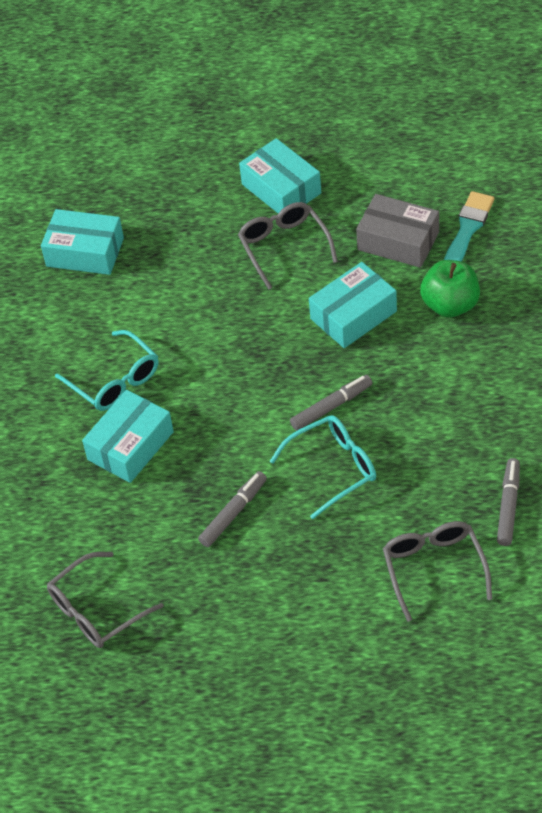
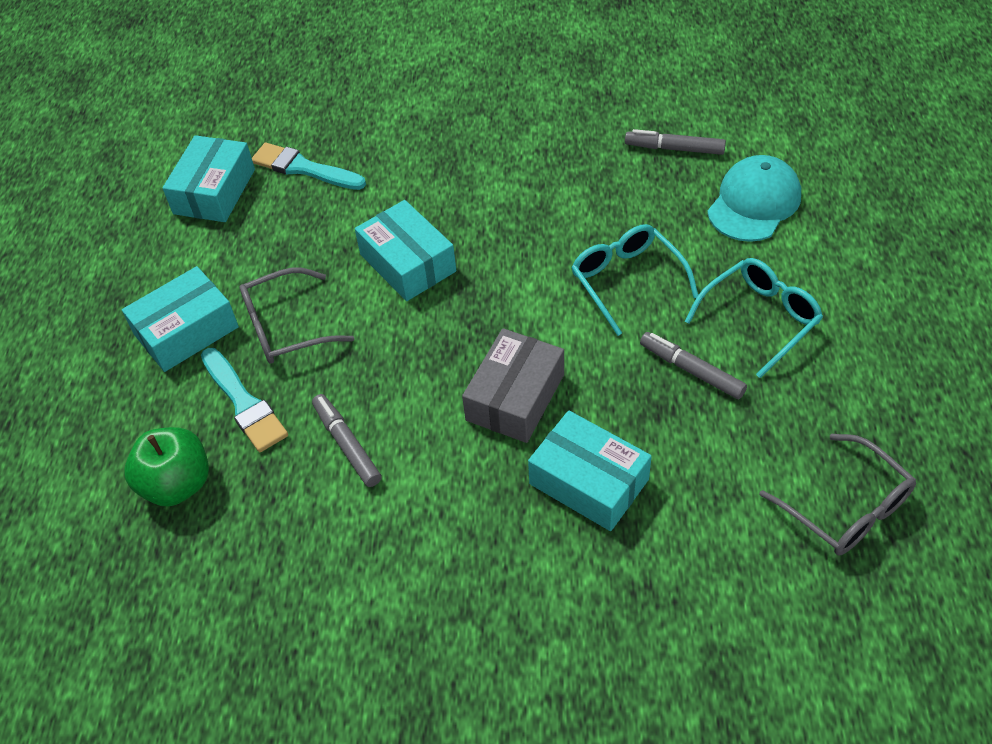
camera: 90 degrees left, 0 degrees up
(85, 252) = (235, 555): turquoise box -> turquoise box (214, 191)
(115, 381) = (479, 505): turquoise glasses -> turquoise glasses (759, 319)
(211, 234) = (244, 403): none -> turquoise brush
(331, 407) = (540, 282): grey marker -> grey marker (347, 444)
(398, 241) = (304, 224): grey box -> grey box (515, 397)
(434, 568) = (754, 203): grey glasses -> turquoise cap
(450, 305) = (408, 184): green apple -> green apple (177, 484)

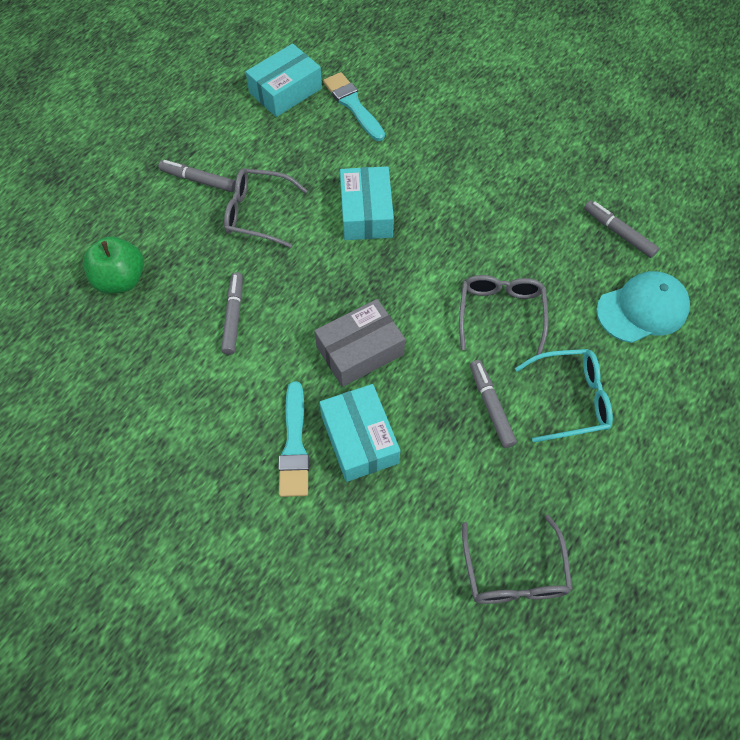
camera: 30 degrees right, 10 degrees up
(186, 331) = (198, 180): turquoise box -> grey marker
(244, 403) = (195, 250): turquoise brush -> turquoise brush (294, 445)
(627, 281) = (501, 313): turquoise glasses -> grey glasses

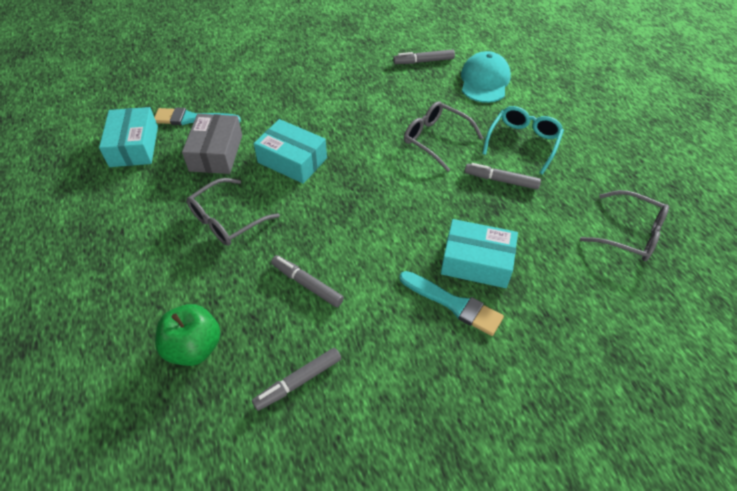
camera: 55 degrees left, 10 degrees down
(198, 180) = (154, 240): grey marker -> grey marker (298, 381)
(360, 350) = (403, 224): grey box -> grey box (216, 153)

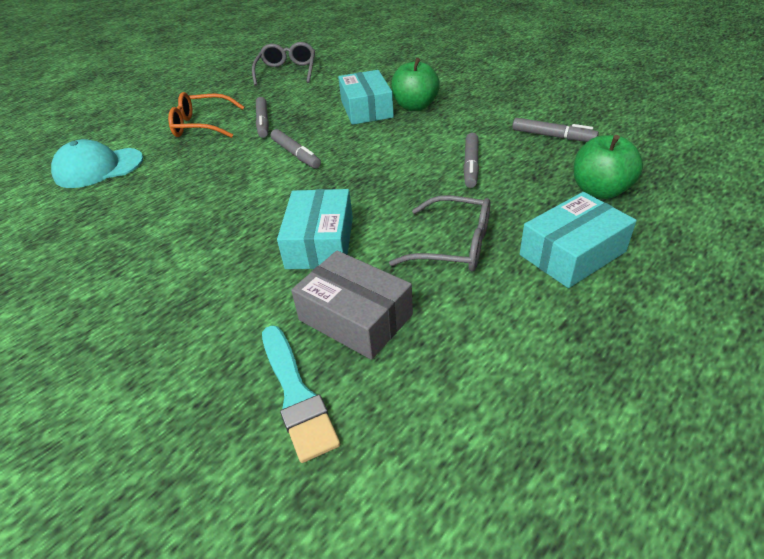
camera: 115 degrees left, 10 degrees down
(134, 146) = (414, 434): turquoise box -> turquoise box (572, 253)
(216, 153) = (355, 317): grey box -> grey box turned 60 degrees clockwise
(423, 61) = (59, 219): grey marker -> grey marker (296, 154)
(436, 139) = (222, 166): grey glasses -> none
(453, 304) = (415, 106): turquoise brush -> green apple
(523, 142) = (202, 125): turquoise glasses -> orange glasses

